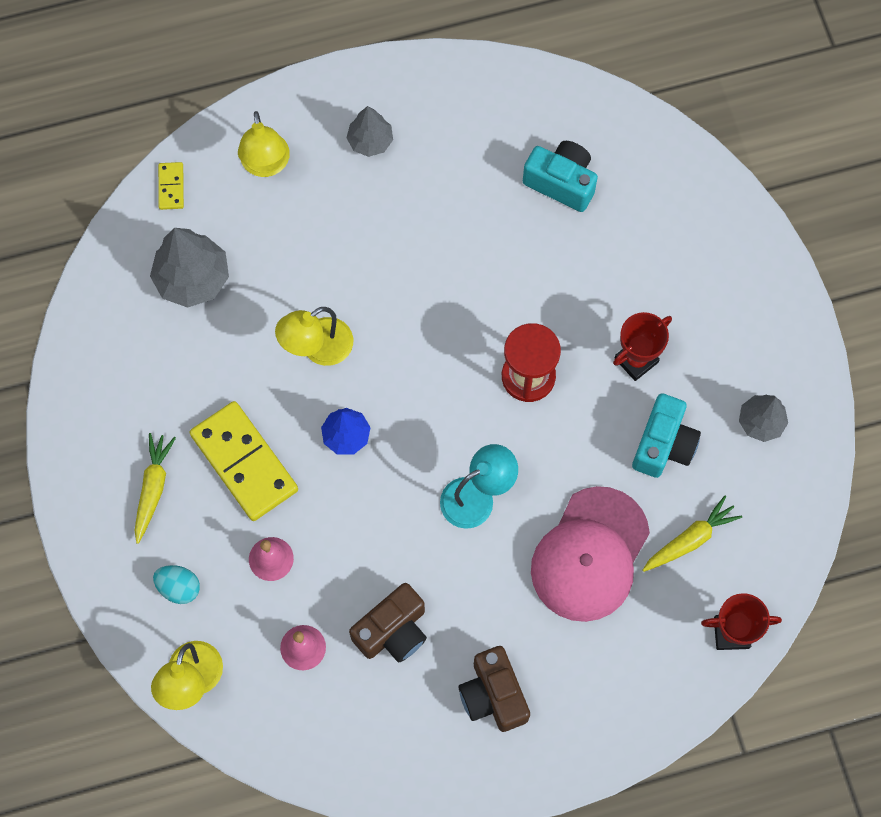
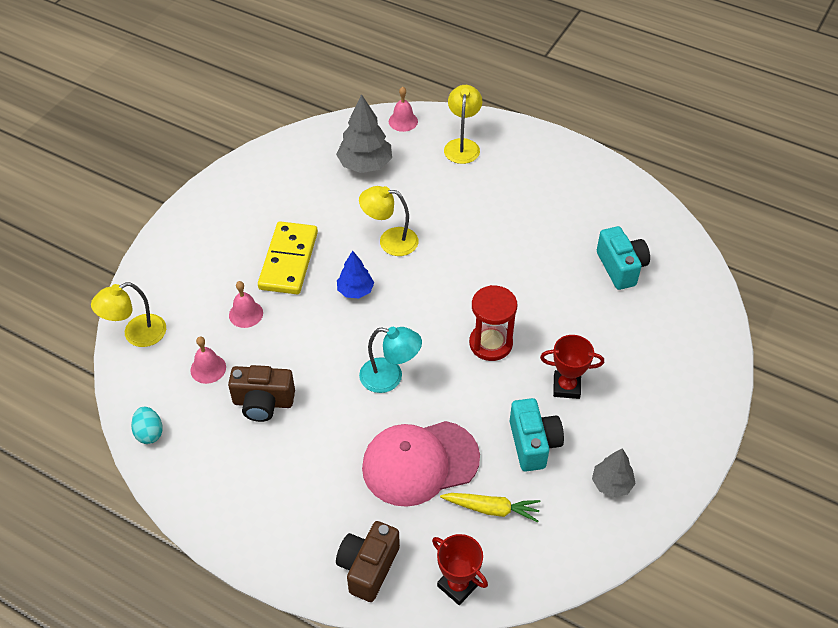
camera: 45 degrees right, 20 degrees down
(153, 488) = (231, 235): yellow carrot -> none
(171, 187) = (403, 121): yellow domino -> pink bell
(179, 587) = (185, 288): turquoise egg -> turquoise egg (149, 433)
(266, 165) = (462, 145): yellow lamp -> yellow lamp turned 150 degrees clockwise
(370, 141) = (531, 173): grey tree -> none
(493, 695) = (276, 485): brown camera -> brown camera (368, 567)
(663, 444) = (533, 443): turquoise camera -> turquoise camera turned 75 degrees counterclockwise

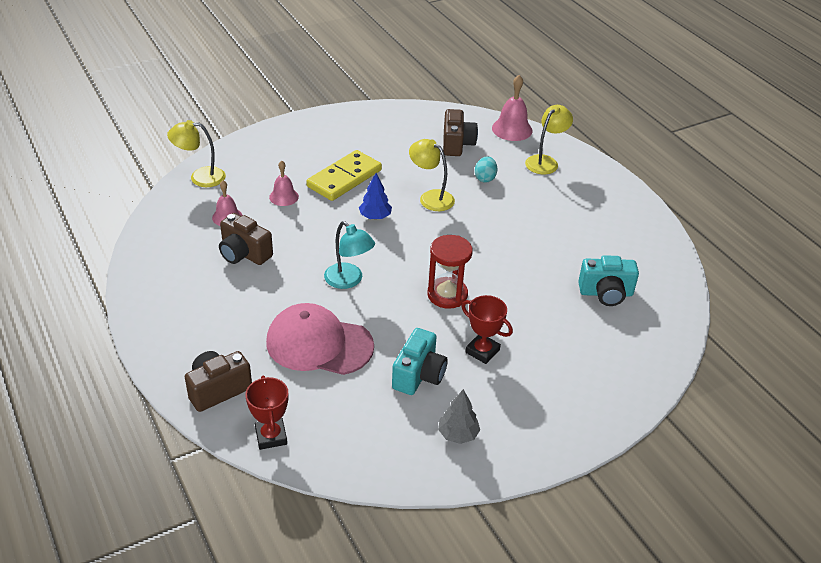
camera: 30 degrees right, 10 degrees down
(149, 433) = (153, 236): turquoise egg -> turquoise egg (485, 178)
(365, 164) = (457, 144): grey tree -> brown camera
(403, 121) = (512, 129): pink bell -> pink bell, size x1.55
(491, 509) = (345, 401): yellow carrot -> none
(621, 267) = (606, 293): turquoise camera -> turquoise camera turned 75 degrees clockwise

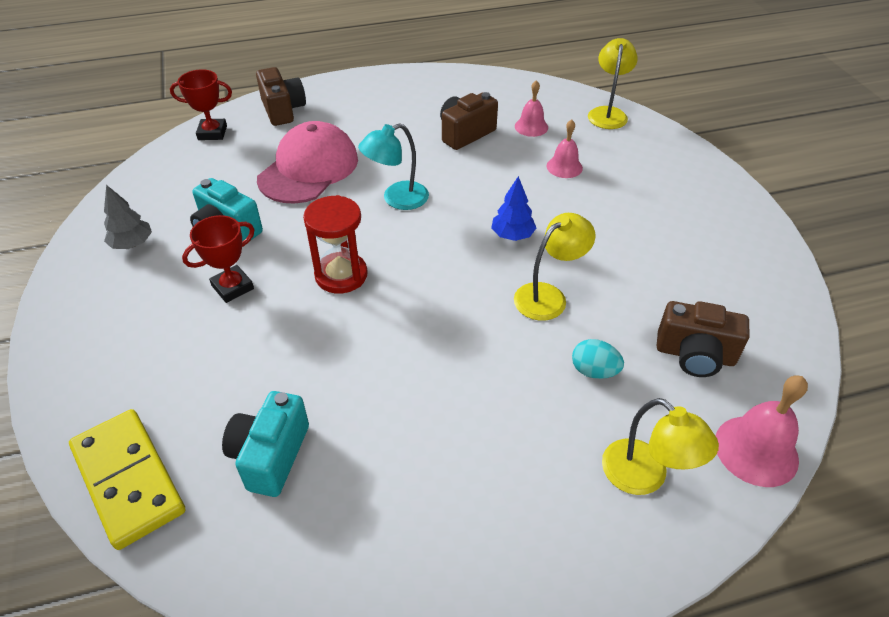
camera: 105 degrees right, 5 degrees up
(344, 178) = (600, 219): yellow domino -> yellow domino (128, 479)

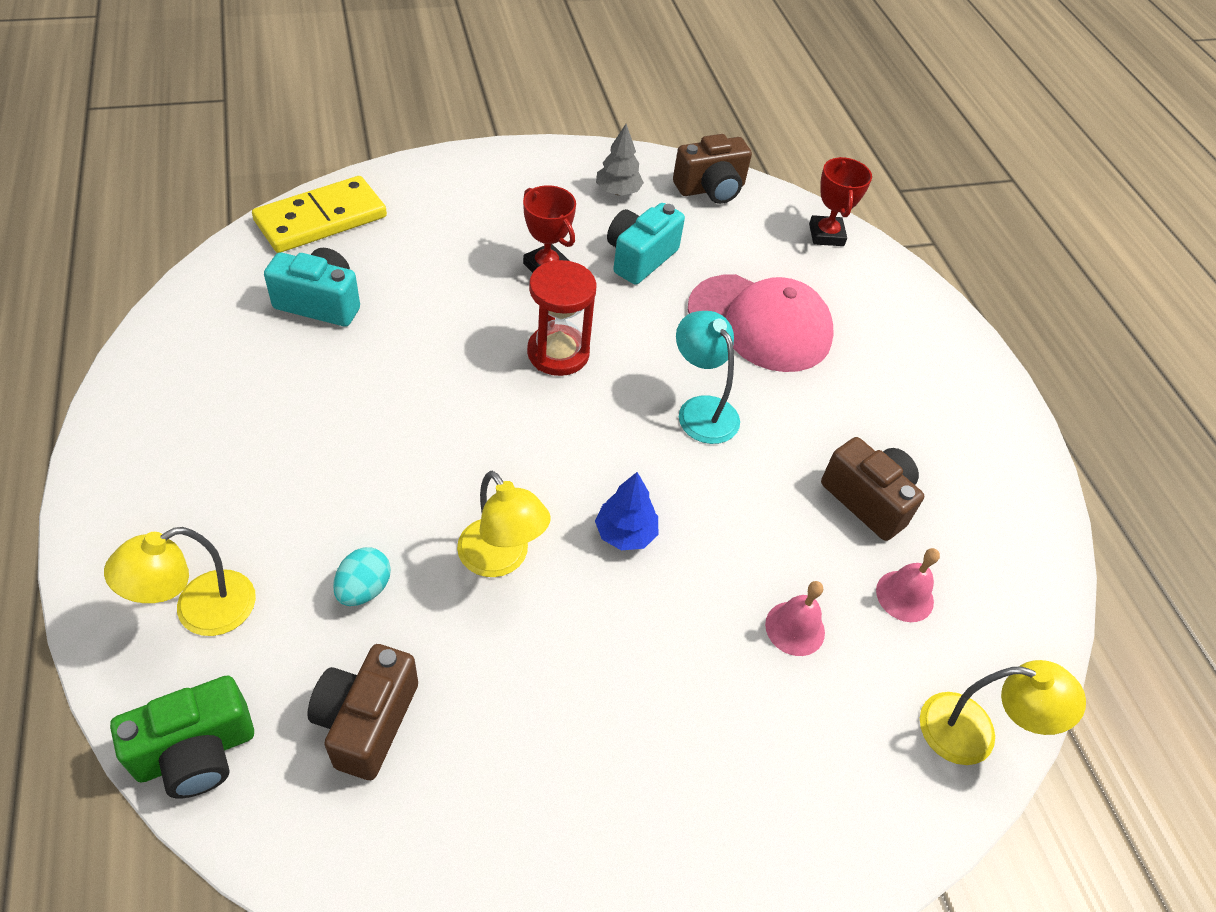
camera: 85 degrees right, 5 degrees up
(283, 110) = (890, 296): brown camera -> brown camera (710, 189)
(756, 450) = (196, 752): pink bell -> green camera

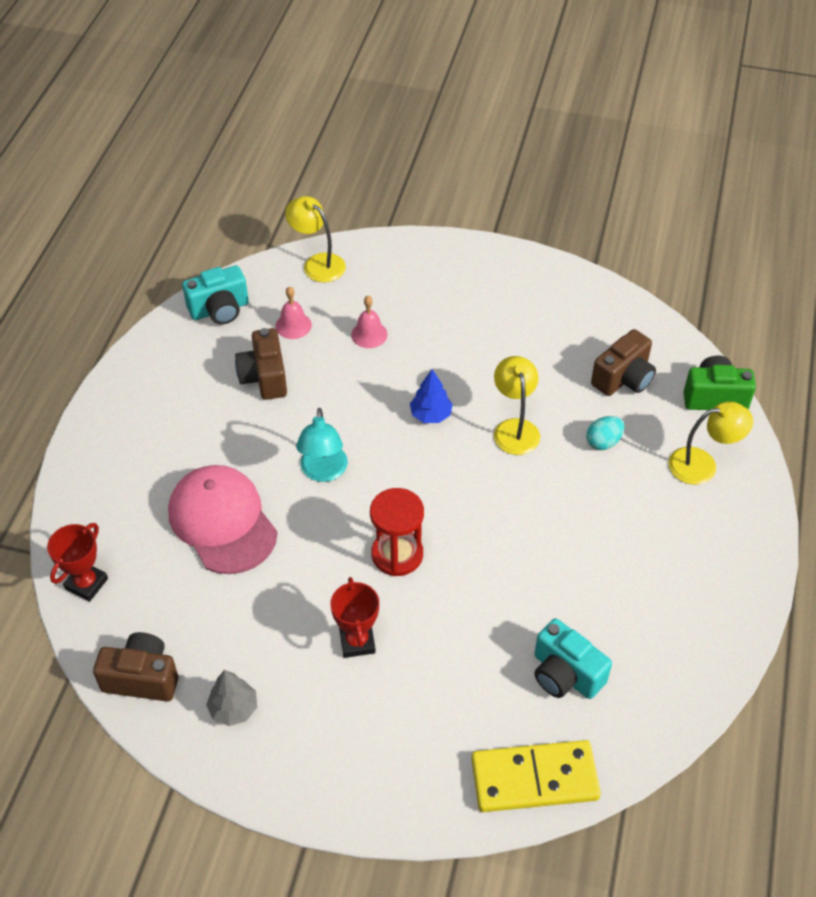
camera: 145 degrees left, 0 degrees up
(640, 258) = (270, 621): turquoise camera -> turquoise camera (219, 309)

